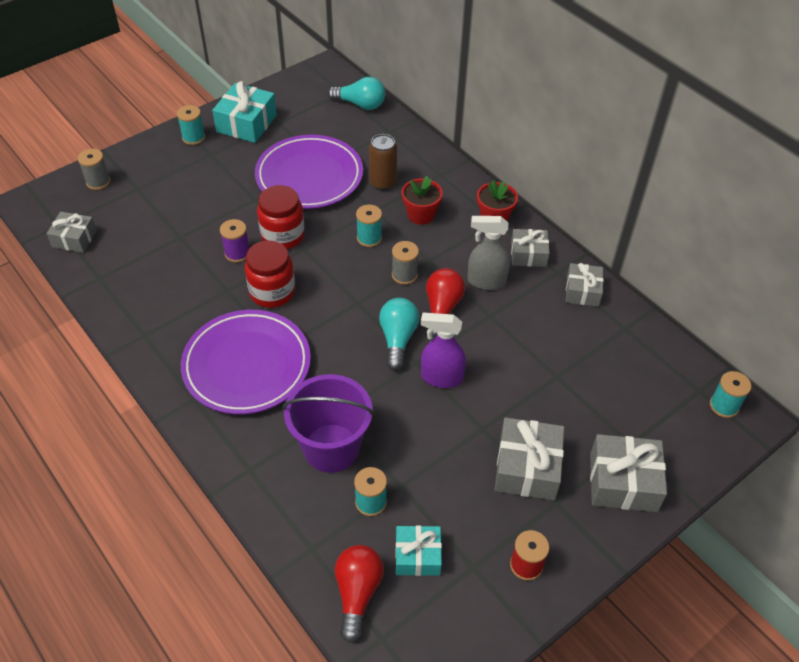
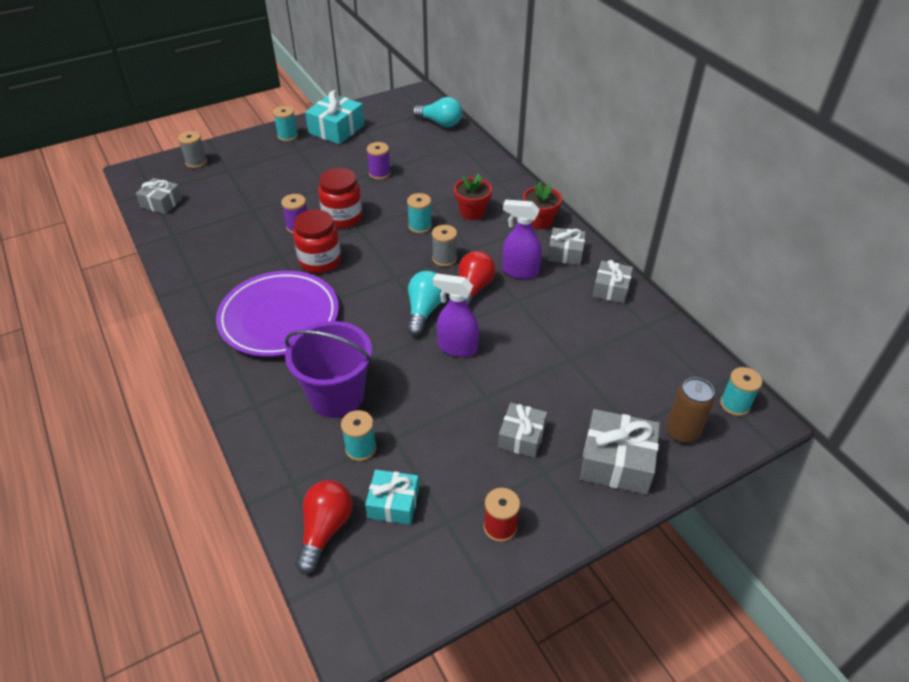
camera: 10 degrees right, 5 degrees down
(309, 176) = (379, 173): purple plate -> purple spool
(383, 183) = (444, 184): brown can -> brown can (682, 432)
(486, 281) = (519, 271): grey spray bottle -> purple spray bottle
(527, 468) = (521, 437): grey gift -> grey gift, size x0.64

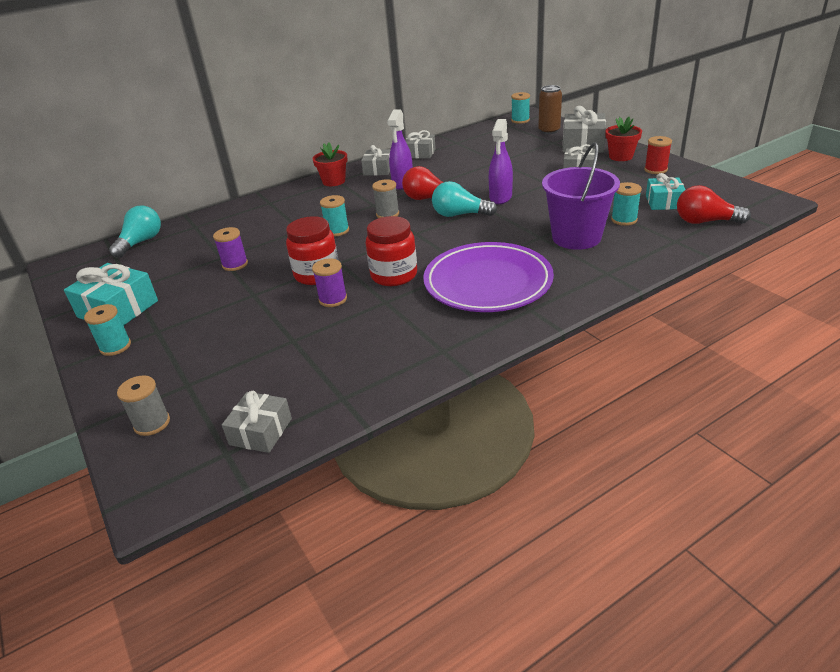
camera: 90 degrees left, 10 degrees down
(472, 212) = (317, 209): red flower pot -> red flower pot (620, 156)

